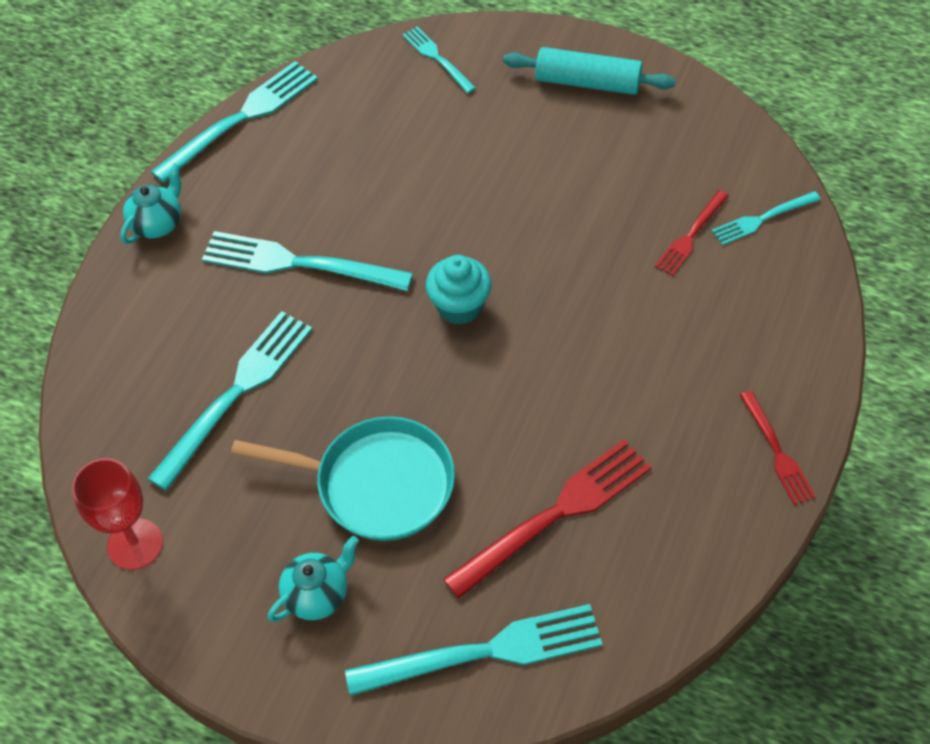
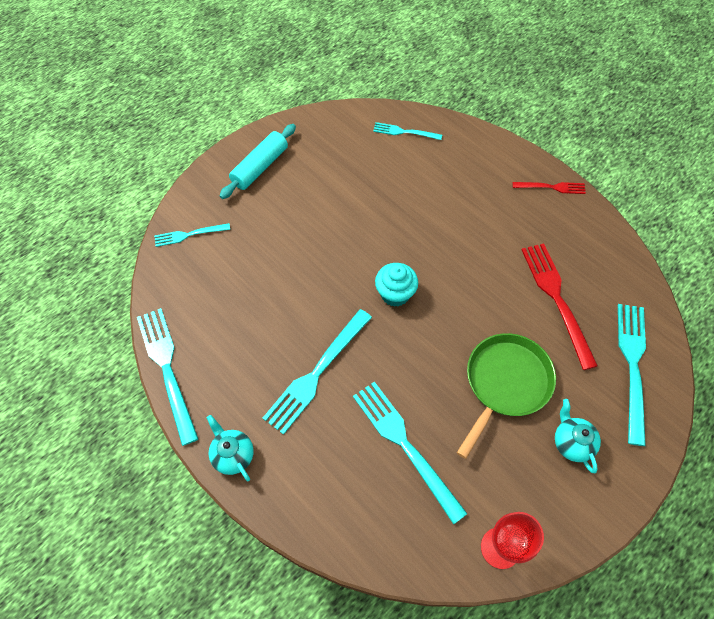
camera: 70 degrees left, 5 degrees up
(377, 484) = (505, 383): turquoise pan -> green pan
(690, 236) = (399, 166): red fork -> none
(762, 219) = (404, 132): turquoise fork -> turquoise fork turned 105 degrees clockwise

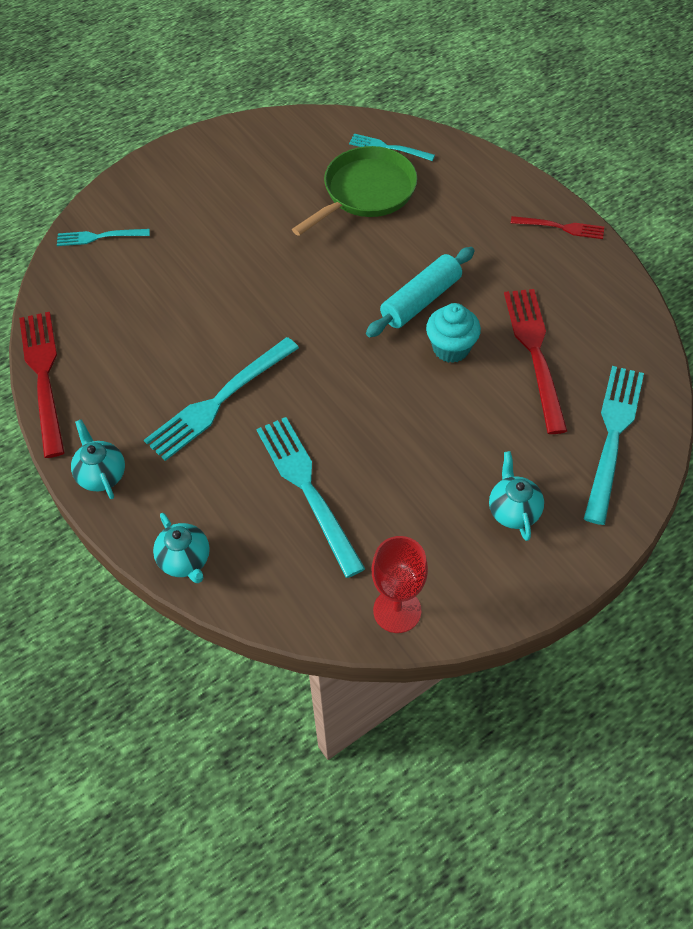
camera: 10 degrees right, 5 degrees down
(166, 368) = (43, 376): turquoise fork -> red fork
(260, 167) = (200, 171): turquoise rolling pin -> turquoise rolling pin (420, 300)
(318, 526) = (185, 561): none -> turquoise teapot
(395, 294) = (334, 326): turquoise cupcake -> turquoise cupcake (451, 348)
(505, 383) = (447, 438): green pan -> green pan (366, 192)

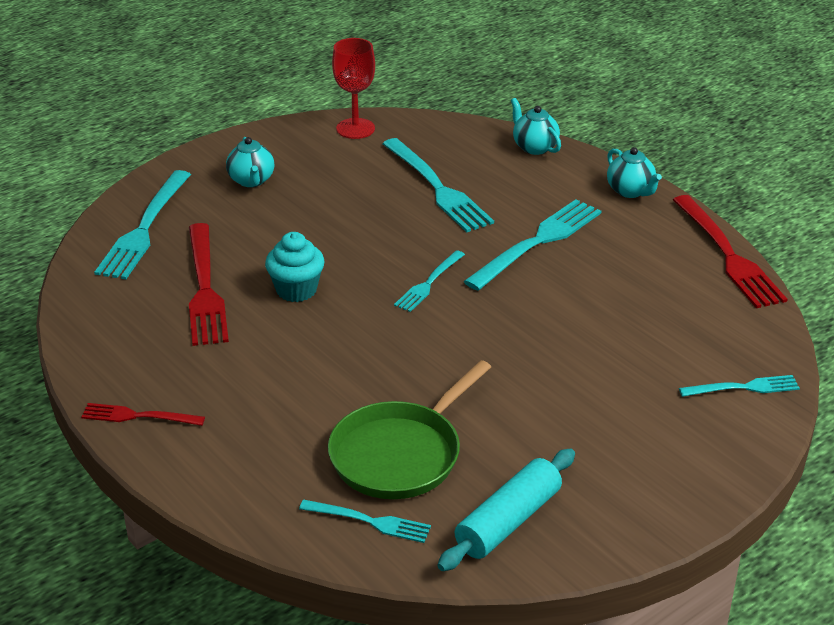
camera: 175 degrees right, 20 degrees down
(330, 351) = (428, 284): none -> turquoise fork
(420, 300) = (328, 332): turquoise rolling pin -> turquoise rolling pin (508, 521)

